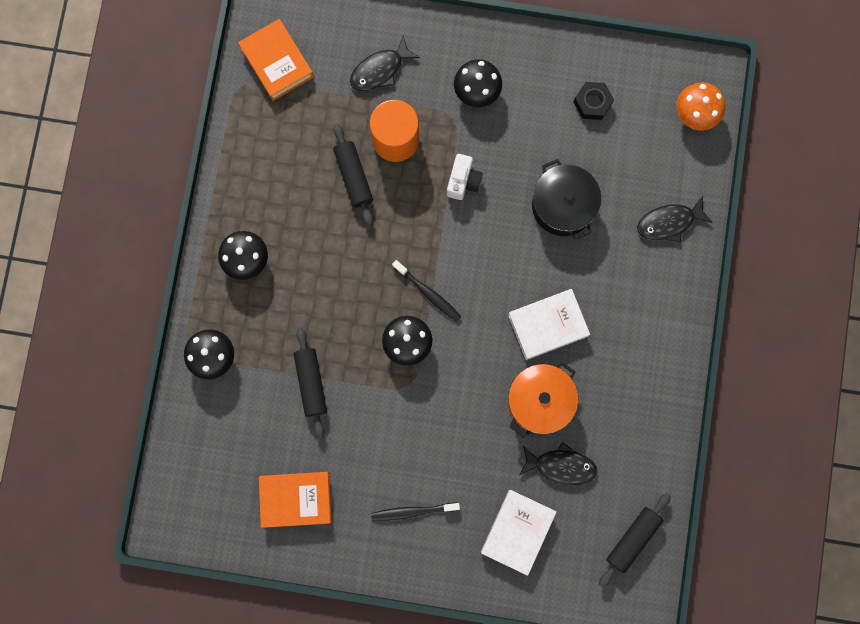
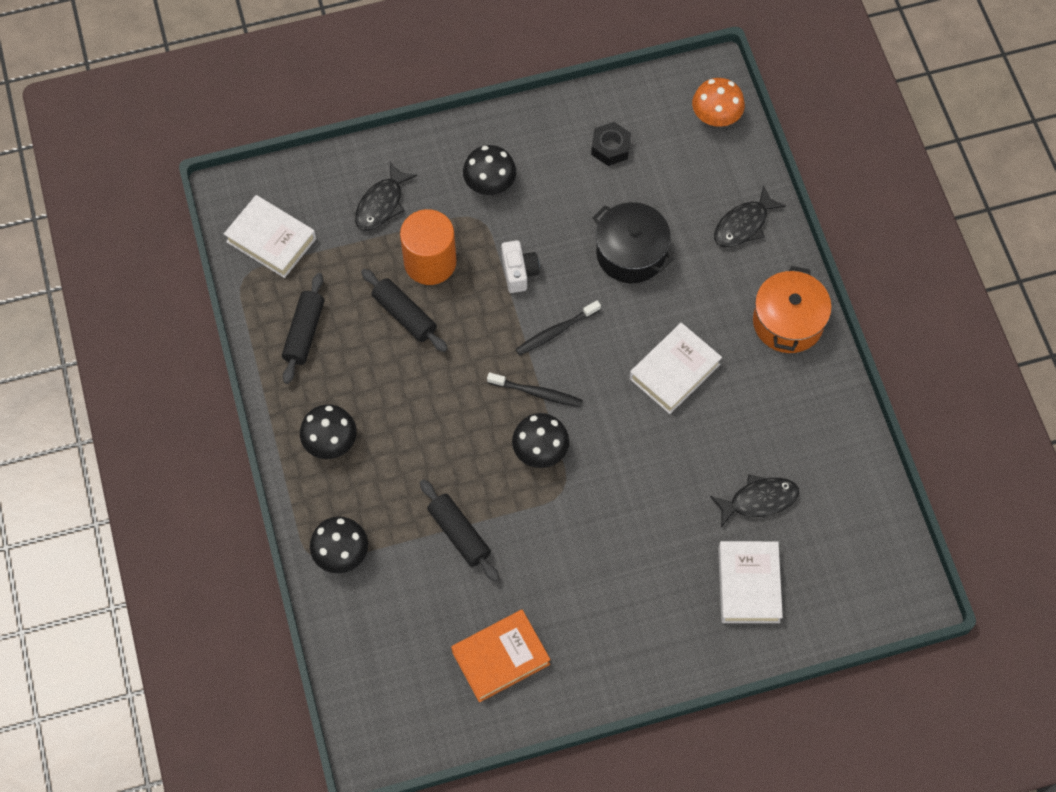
camera: 25 degrees left, 15 degrees down
(277, 62) = (271, 240): orange book -> white book
(413, 511) = (630, 614): black toothbrush -> black toothbrush (556, 331)
(539, 401) = (704, 447): orange pot -> orange pot (788, 322)
(632, 539) = (869, 539): black rolling pin -> black rolling pin (304, 333)

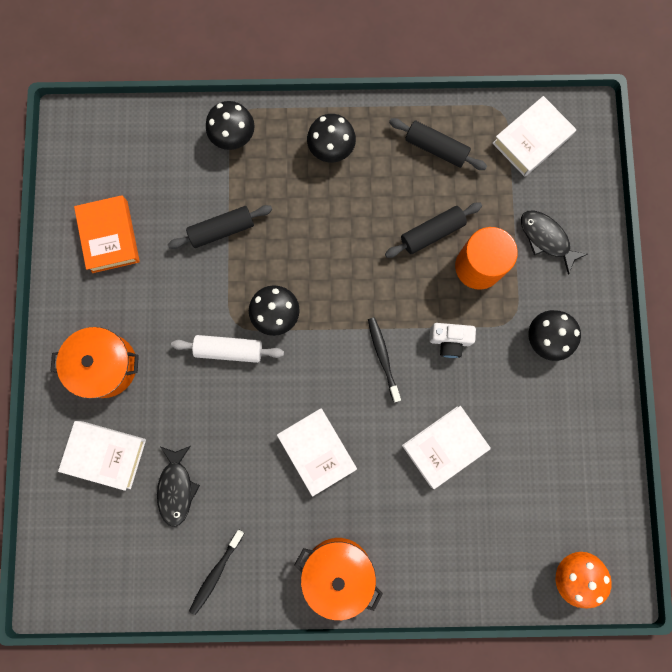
camera: 105 degrees right, 15 degrees up
(537, 393) = (329, 325): black toothbrush -> black toothbrush (216, 573)
(594, 488) = (229, 350): none -> white rolling pin
(610, 147) = (560, 460): black nut -> none
(631, 253) = (444, 446): black pot -> white book
(652, 615) = (105, 365): none -> orange pot
(744, 225) = (448, 563): black fish -> none

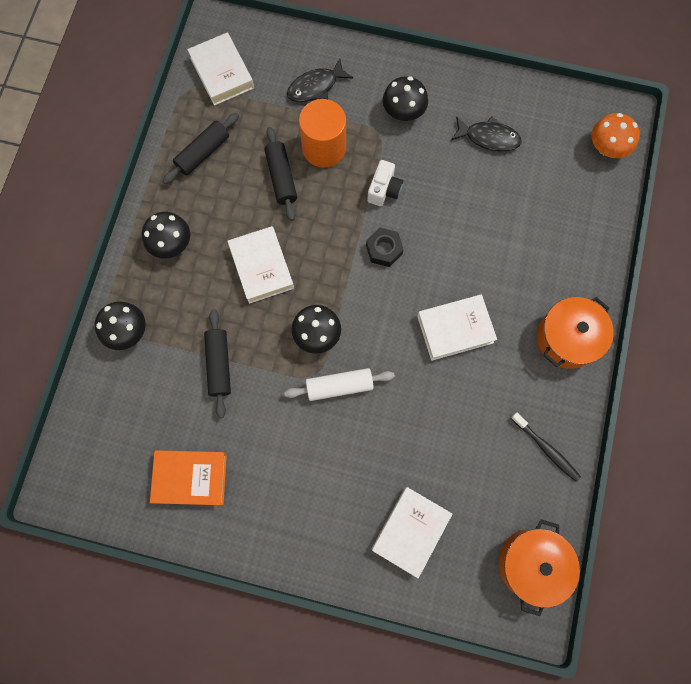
camera: 75 degrees left, 5 degrees down
(105, 365) = (322, 511): orange pot -> orange pot (531, 564)
(176, 488) = (459, 468): black fish -> black fish (488, 138)
(229, 350) = (339, 386): white rolling pin -> white rolling pin turned 60 degrees clockwise
(383, 357) = (384, 249): black toothbrush -> black nut
(444, 446) = (477, 219): white book -> white book (262, 267)

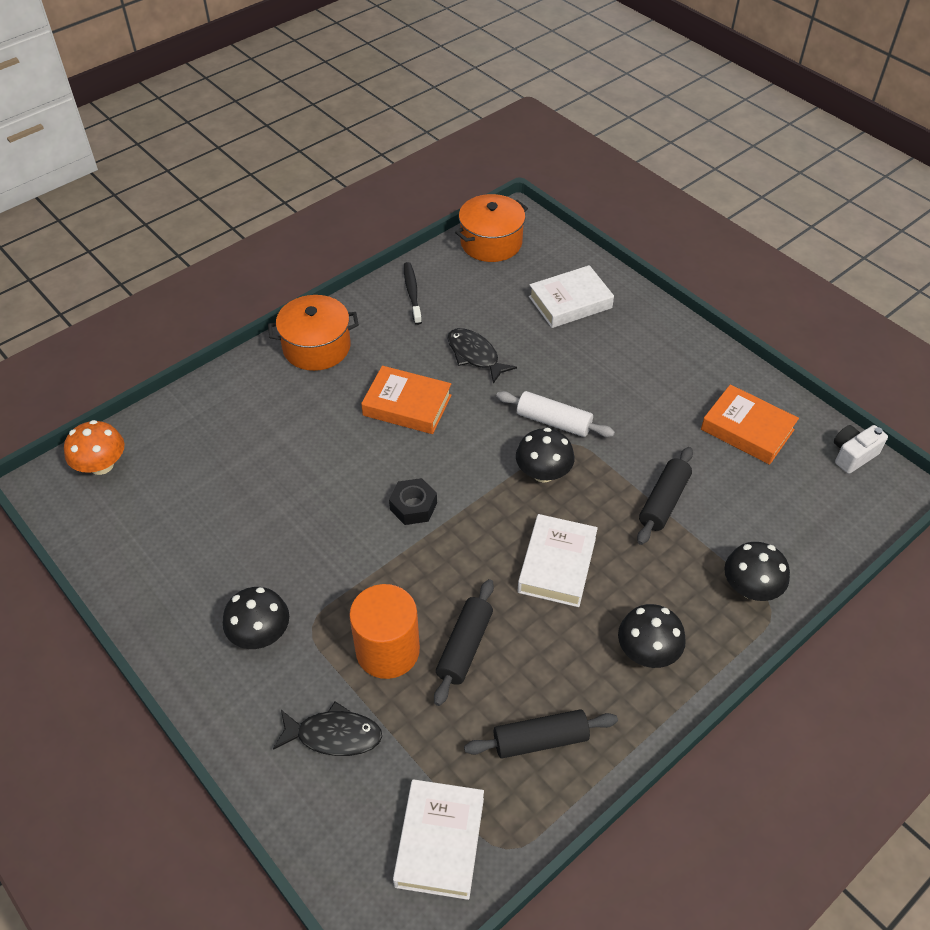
camera: 145 degrees left, 25 degrees down
(384, 190) = (361, 562): white camera -> white camera (852, 455)
(455, 329) = (407, 405): white book -> orange book
(488, 138) = (201, 546): black fish -> black fish (475, 355)

